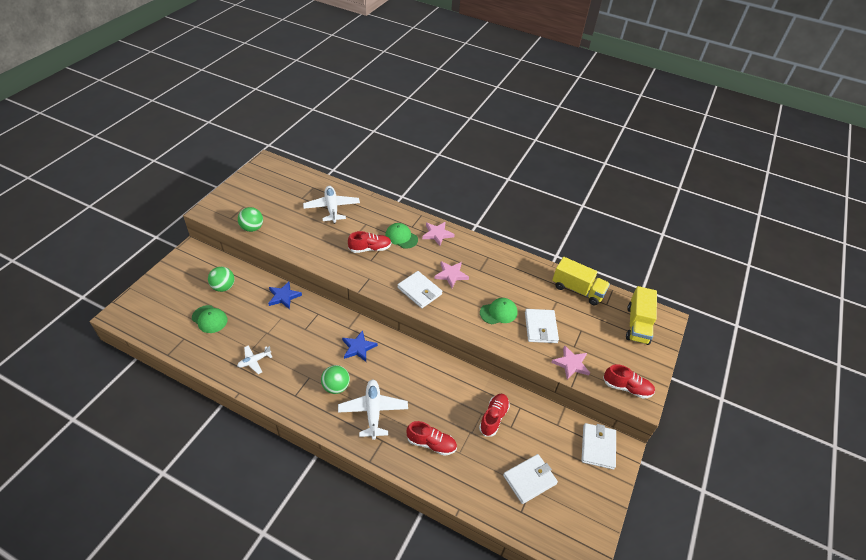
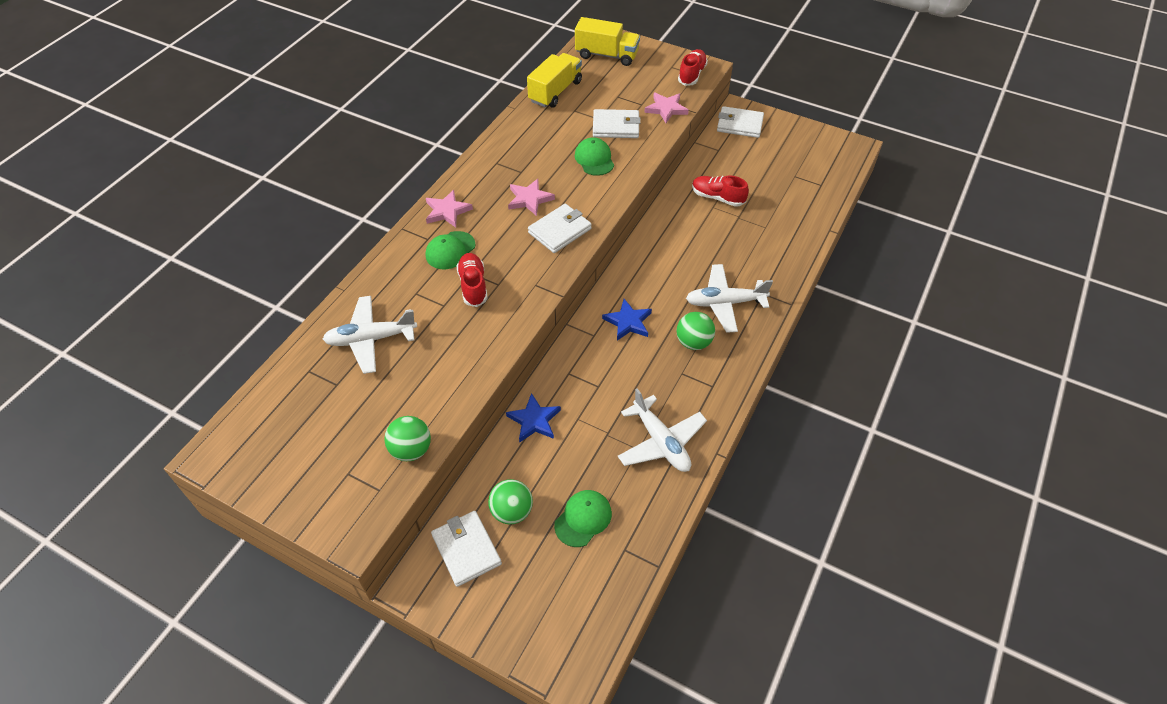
camera: 85 degrees left, 5 degrees up
(254, 361) = (661, 442): white plane -> white plane, size x1.78
(431, 443) = (759, 250): red shoe -> none
(529, 479) = (785, 176): white wallet -> white wallet (466, 550)

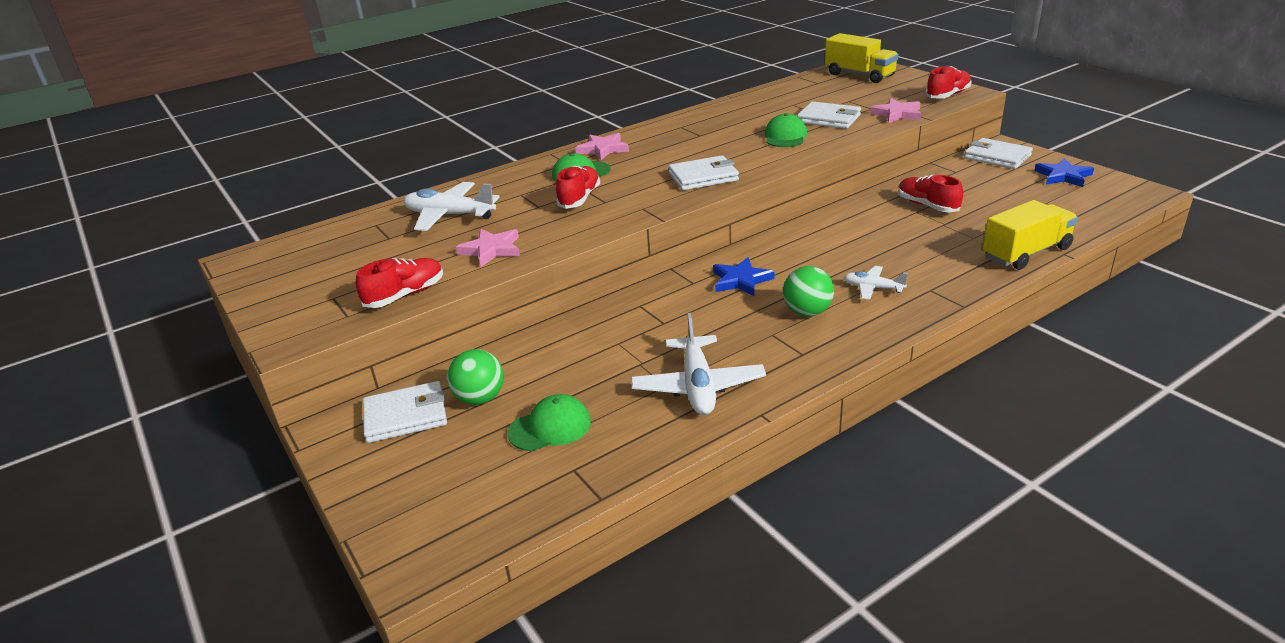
camera: 30 degrees right, 20 degrees down
(411, 450) = (405, 295): green ball -> red shoe
(466, 550) = (405, 416): white wallet -> white wallet turned 75 degrees clockwise
(529, 199) = (691, 153): pink star -> pink star (491, 250)
(534, 420) = (570, 333): blue star -> blue star (1063, 176)
(555, 91) = (783, 91): yellow truck -> yellow truck (1026, 253)
(725, 303) = (873, 288): white plane -> white plane, size x0.56

